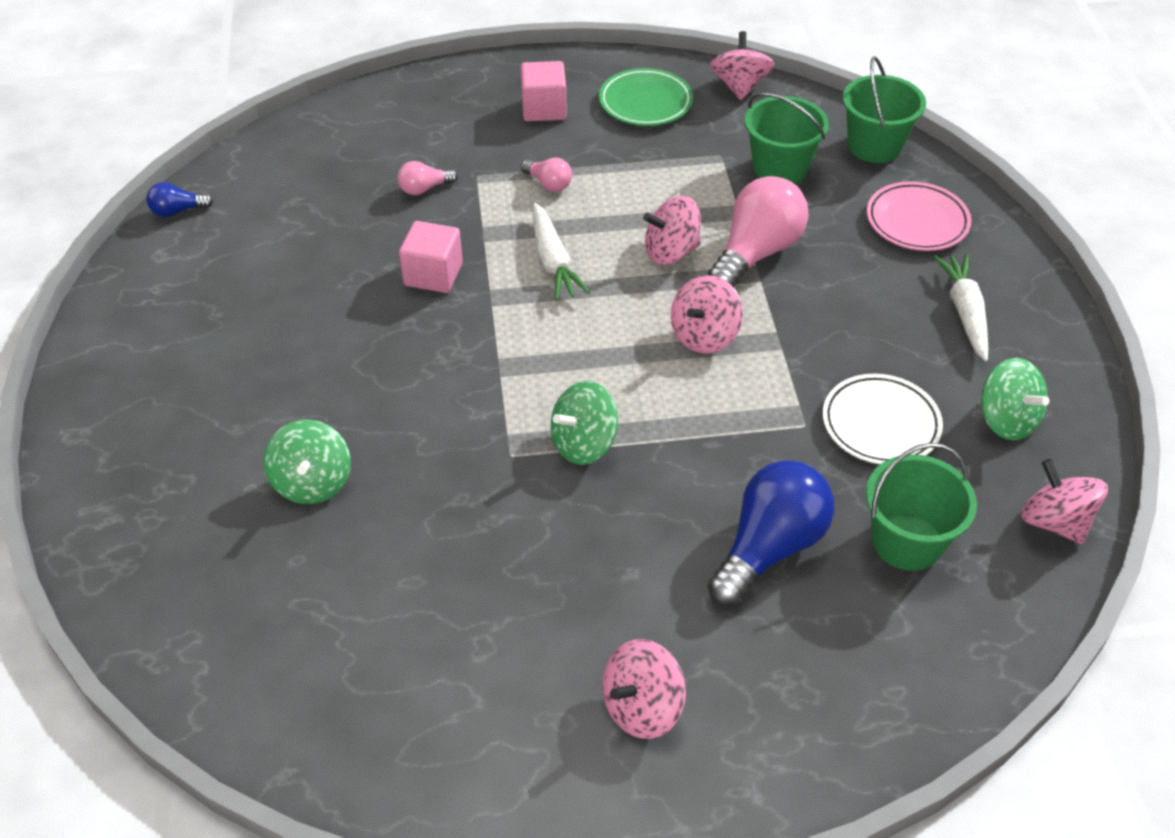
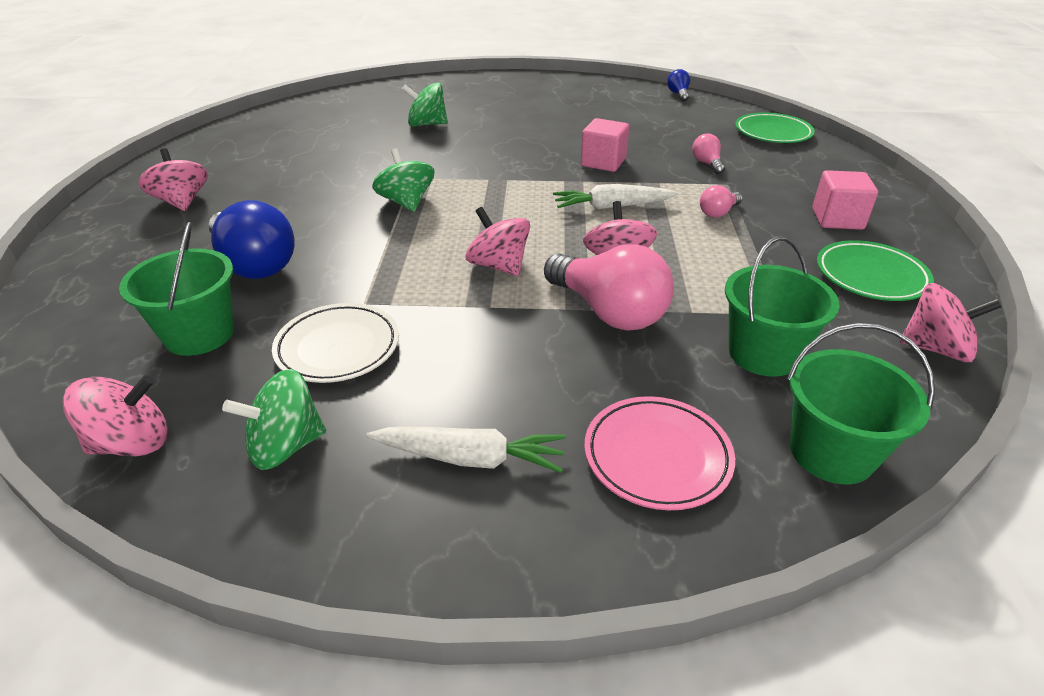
camera: 100 degrees right, 10 degrees down
(324, 133) = (772, 133): none -> green plate

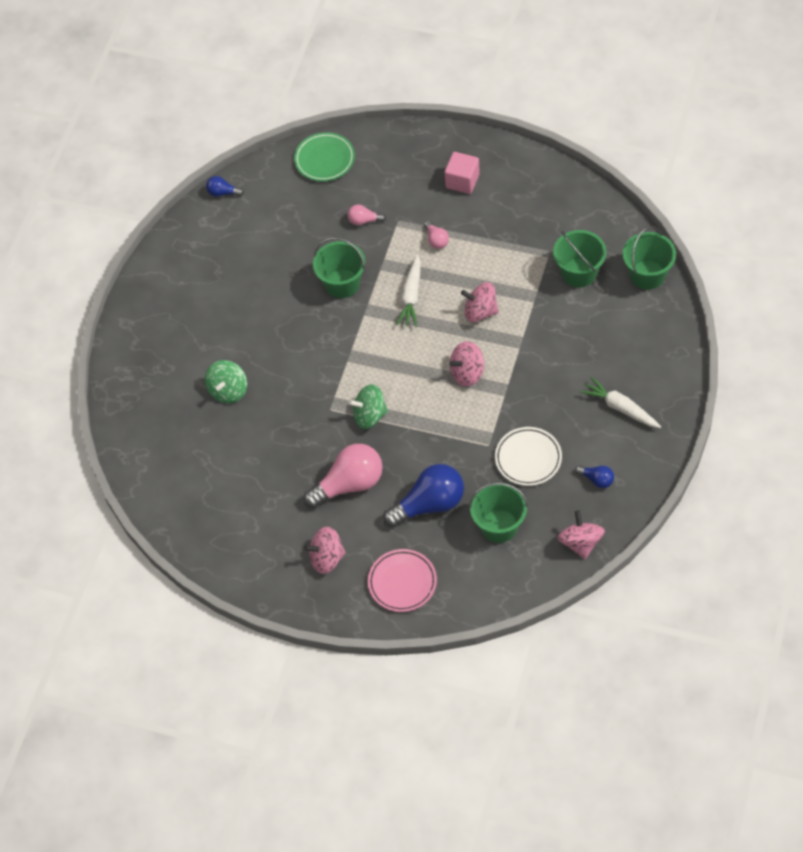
camera: 70 degrees left, 20 degrees up
(285, 446) = (597, 479): green spinning top -> blue light bulb
(470, 458) = (620, 408): white carrot -> white carrot turned 75 degrees counterclockwise
(603, 162) = (342, 283): pink cube -> green bucket
(608, 312) = (528, 329): pink light bulb -> pink light bulb (349, 484)
(657, 457) = (635, 338): pink plate -> pink plate (402, 582)
(871, 276) = (527, 195): green plate -> none
(935, 348) = (593, 201): pink spinning top -> none

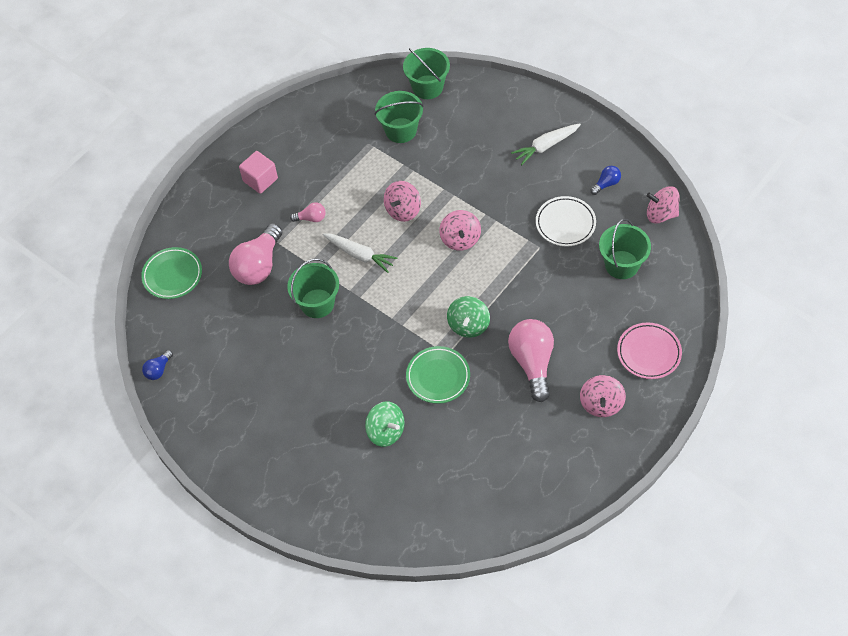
camera: 70 degrees left, 0 degrees up
(302, 411) = (438, 377): none -> green plate
(364, 220) = (259, 265): pink light bulb -> pink light bulb, size x2.11
(429, 504) = (579, 308): blue light bulb -> none

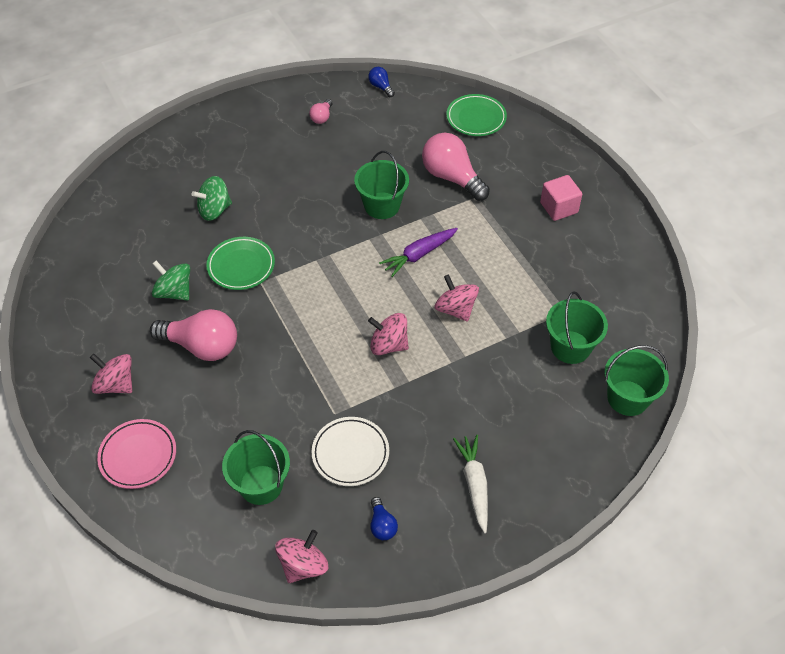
camera: 110 degrees right, 5 degrees down
(311, 218) = (487, 232): pink light bulb -> pink light bulb (322, 117)
(359, 255) = (419, 255): white carrot -> purple carrot
(468, 325) = (280, 311): green spinning top -> green spinning top (174, 292)

